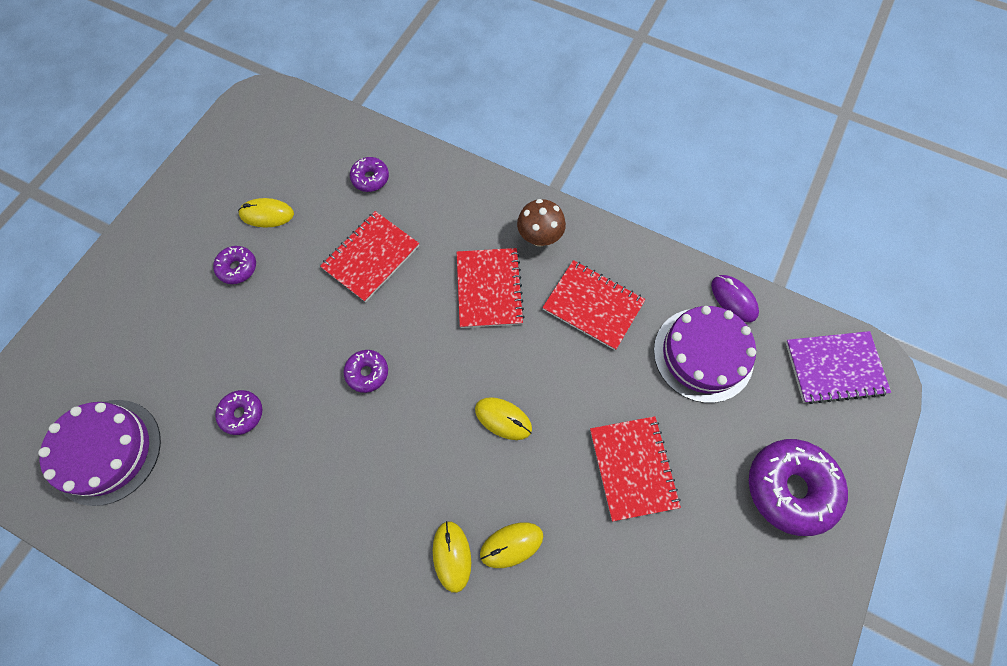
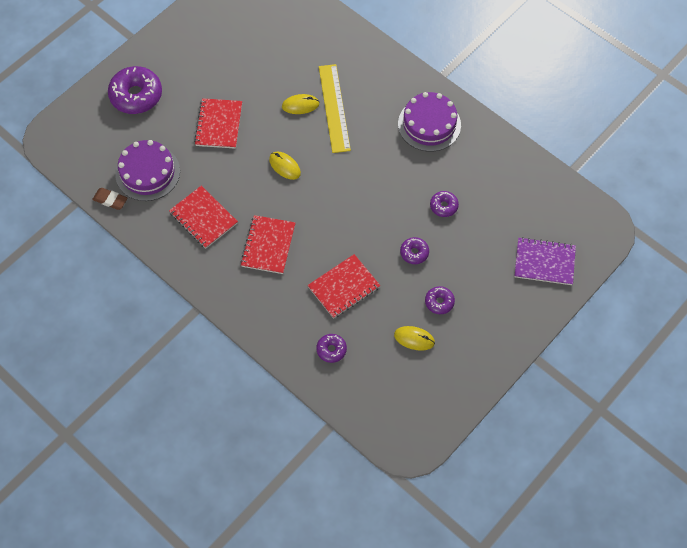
camera: 165 degrees left, 5 degrees down
(107, 451) = (527, 204): purple cake -> purple cake (429, 124)
(367, 373) = (361, 211): purple donut -> purple donut (414, 253)
(452, 556) = (334, 108): yellow mouse -> yellow ruler
(539, 237) = (221, 273): brown mushroom -> none
(733, 299) = (110, 200): purple mouse -> brown eraser
(834, 367) = (72, 146): purple notebook -> purple notebook (544, 262)

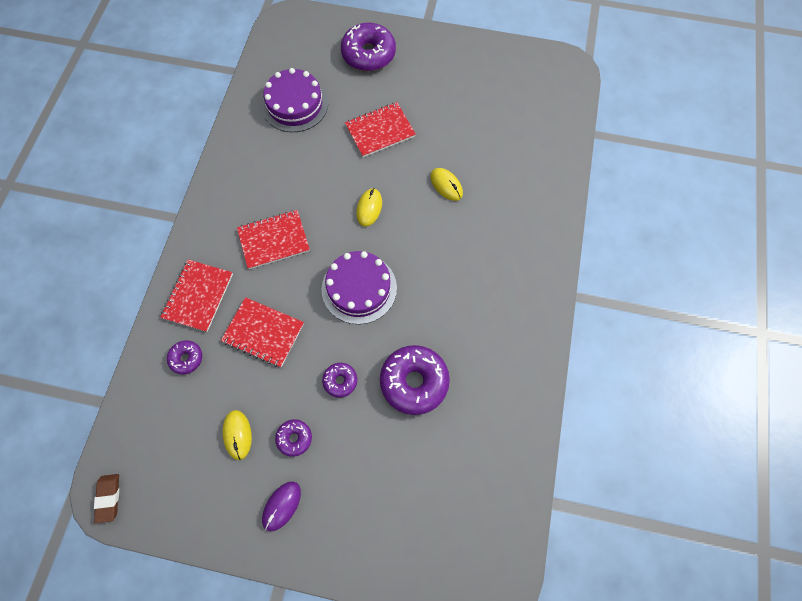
camera: 60 degrees right, 5 degrees up
(110, 200) = (251, 93): brown eraser -> brown eraser (109, 498)
(203, 218) = (273, 172): red notebook -> red notebook (198, 296)
(334, 108) = (463, 216): yellow ruler -> none
(429, 124) = (505, 314): purple cake -> purple cake (359, 288)
(443, 206) = (414, 382): purple donut -> purple donut, size x1.97
(483, 332) = (281, 506): none -> purple mouse
(544, 262) = (407, 532): purple notebook -> none

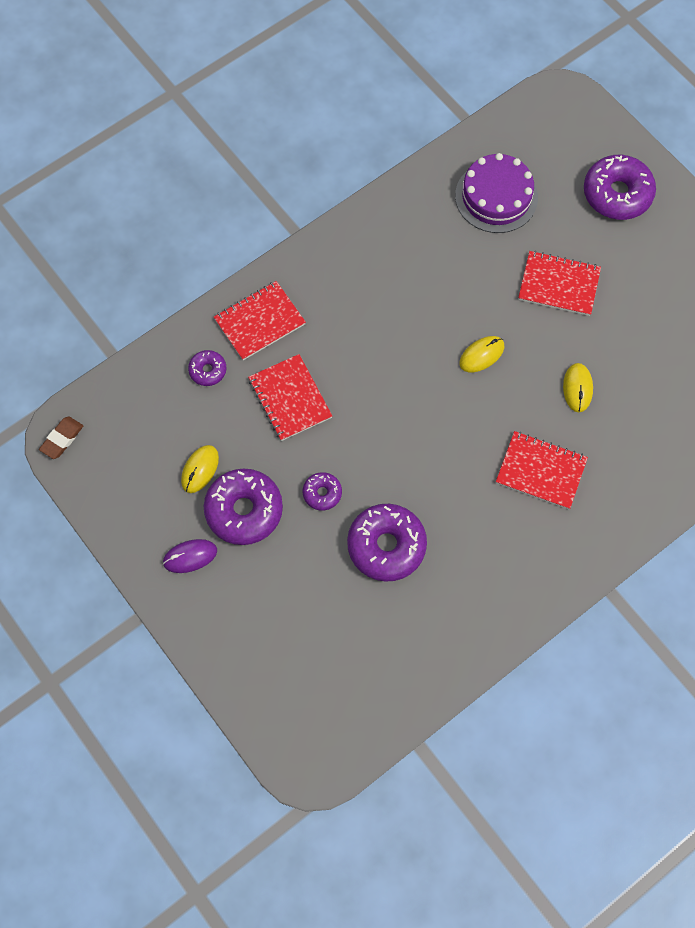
camera: 40 degrees right, 0 degrees up
(274, 240) = (366, 320): red notebook -> red notebook (541, 471)
(294, 438) = (244, 510): purple donut -> purple donut, size x1.97
(359, 288) = (408, 424): purple cake -> none

